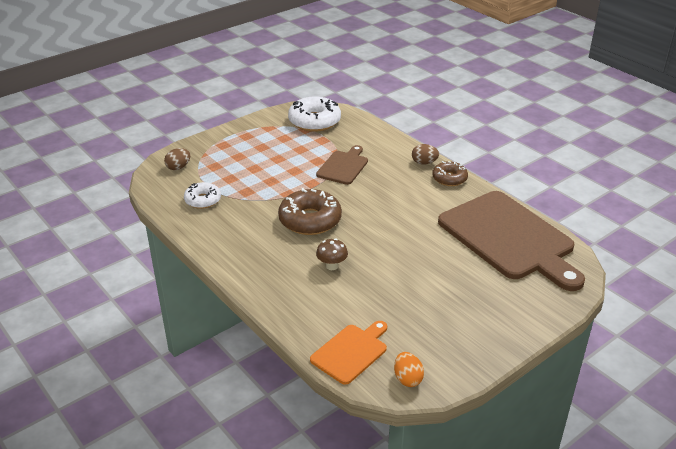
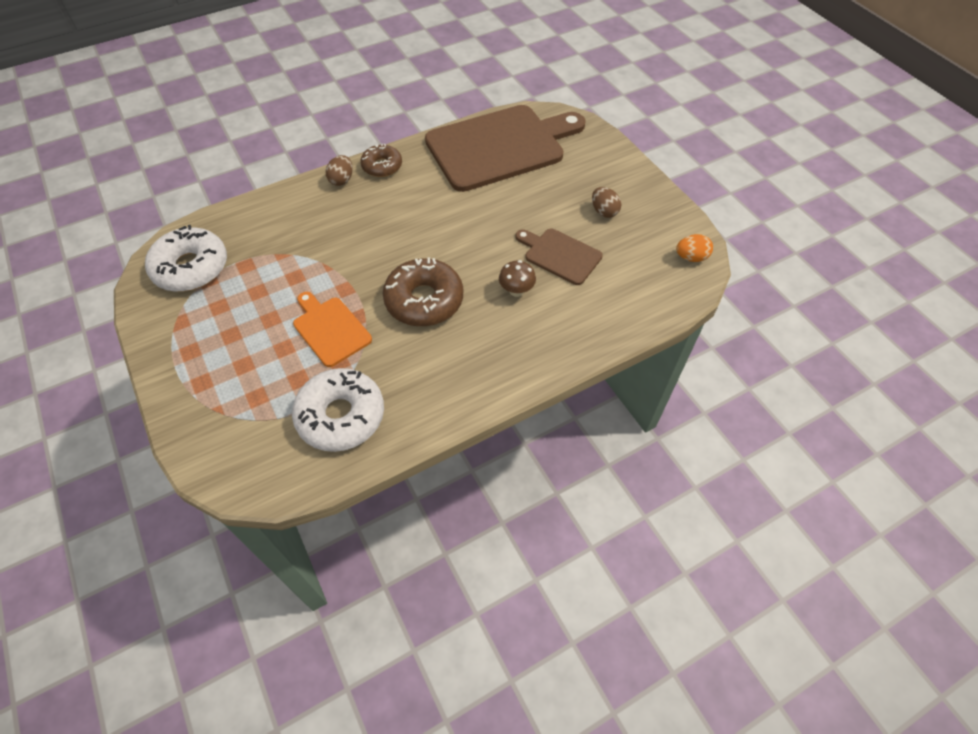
camera: 80 degrees left, 20 degrees up
(178, 167) = (239, 446): brown egg -> brown egg (604, 211)
(203, 200) = (341, 416): white donut -> white donut, size x1.66
(343, 166) = (319, 253): brown cutting board -> brown cutting board (560, 255)
(351, 352) = (654, 293): orange cutting board -> orange cutting board (330, 329)

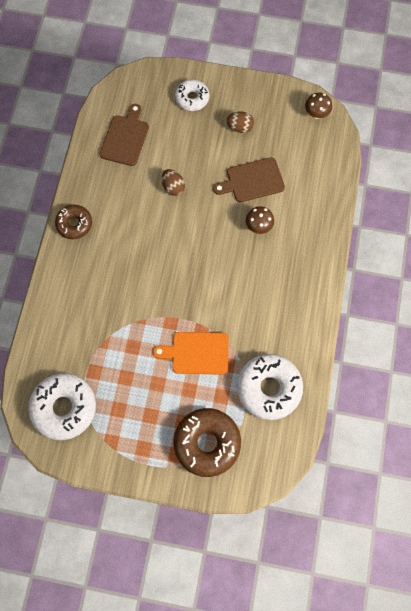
camera: 50 degrees left, 15 degrees up
(342, 180) = (64, 259): brown egg -> brown egg (173, 187)
(424, 300) = (221, 283): brown donut -> brown donut (207, 443)
(500, 146) = (125, 138): brown cutting board -> brown cutting board, size x0.48
(591, 163) = (192, 98): none -> white donut
(691, 257) = (316, 114): orange egg -> brown mushroom

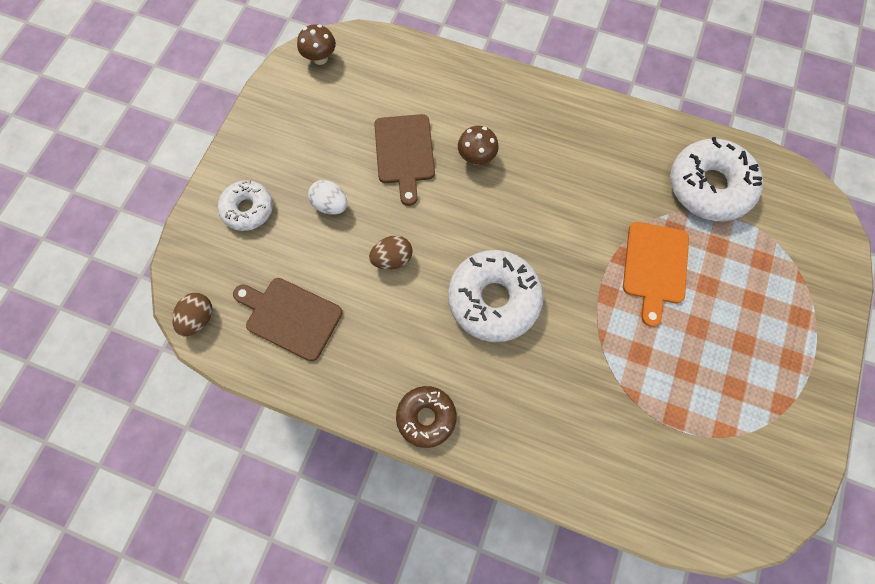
camera: 80 degrees left, 0 degrees up
(64, 408) = (731, 470): white donut -> white donut (493, 299)
(204, 144) = (330, 205): none -> white egg
(207, 443) = (782, 274): brown donut -> none
(240, 127) = (316, 154): brown egg -> brown egg (199, 318)

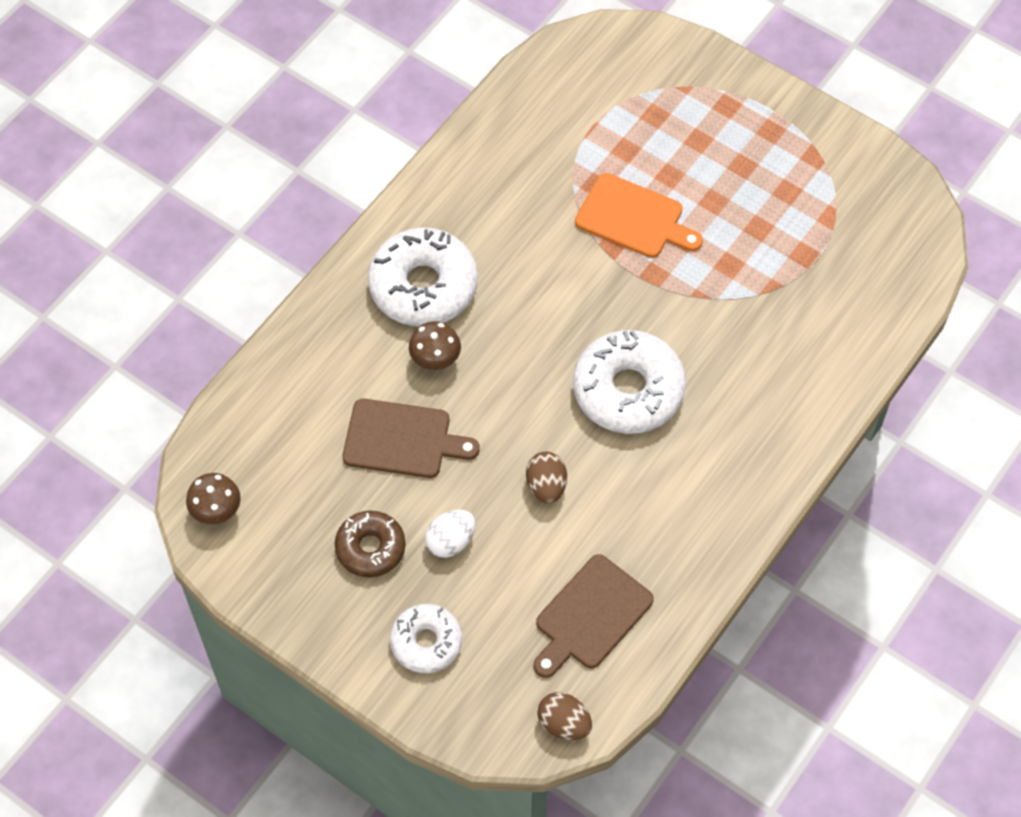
camera: 75 degrees left, 10 degrees down
(426, 417) = (749, 493): brown donut -> brown donut (370, 548)
(709, 186) = (551, 132): white donut -> white donut (423, 286)

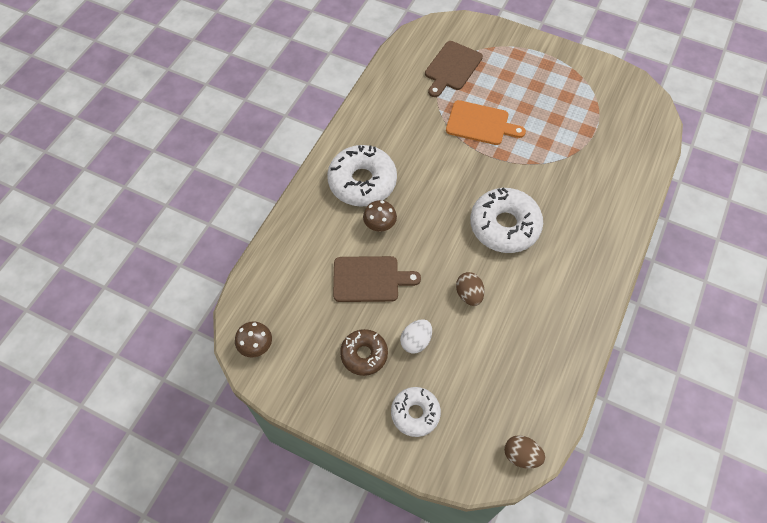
camera: 10 degrees left, 0 degrees up
(590, 616) = (519, 376): brown cutting board -> brown cutting board (452, 68)

